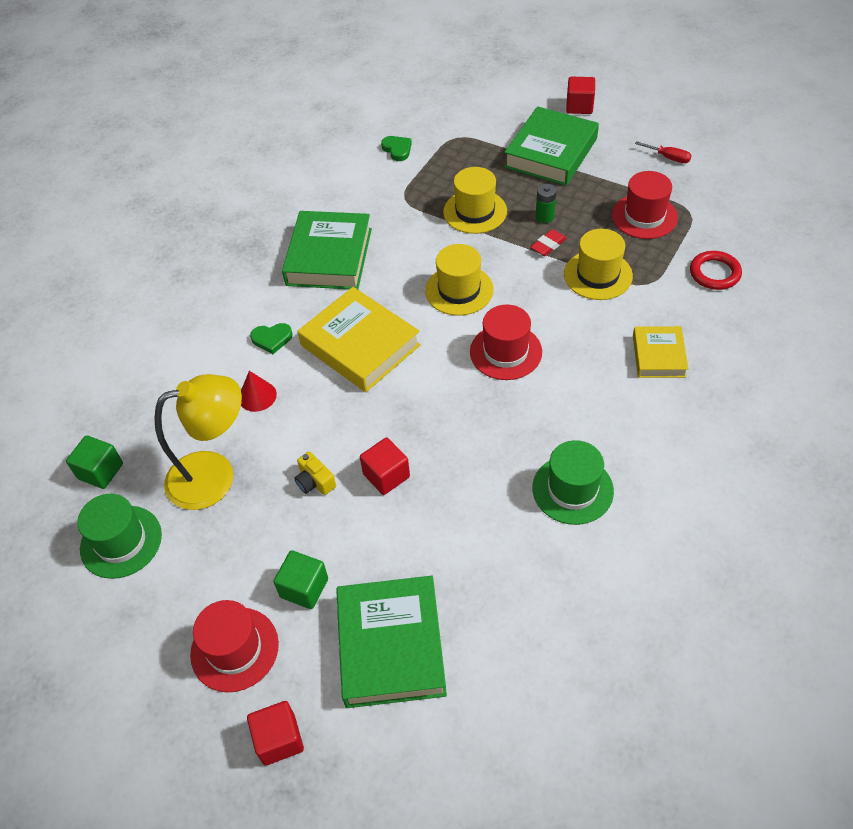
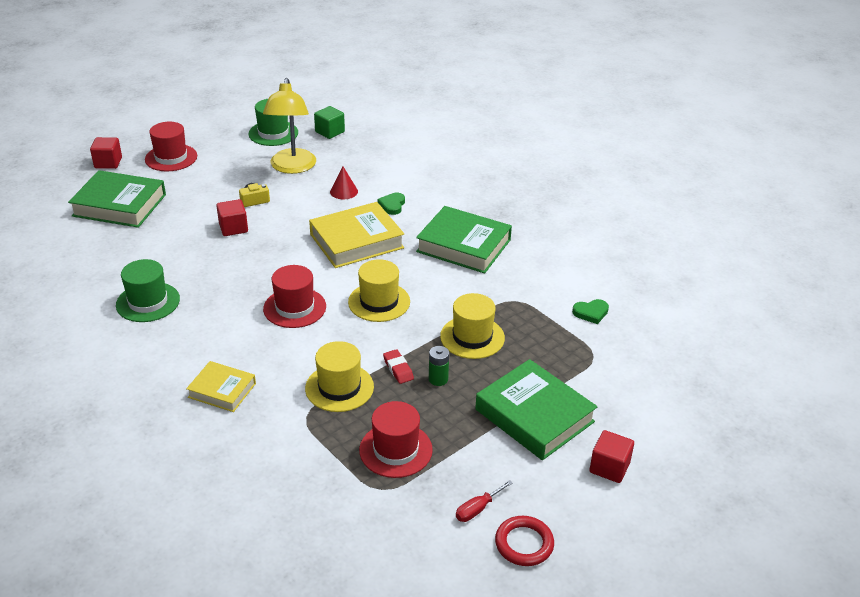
camera: 105 degrees right, 15 degrees down
(304, 588) = (184, 184): green cube -> none
(714, 273) = (285, 469): red ring -> red ring (524, 544)

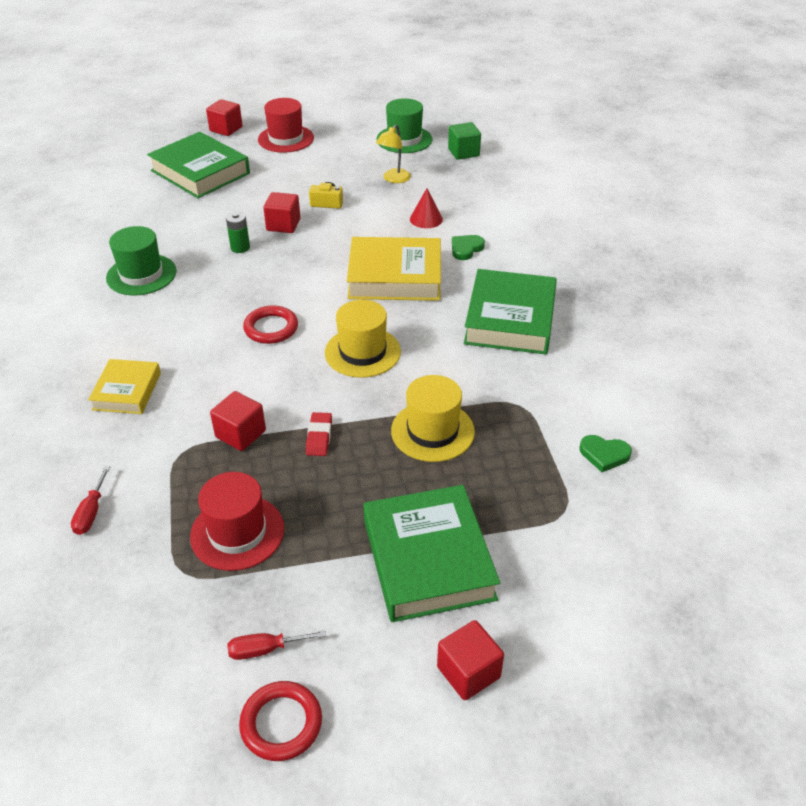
camera: 30 degrees right, 5 degrees up
(222, 390) = (127, 391): yellow book -> yellow book turned 45 degrees clockwise
(276, 480) = (91, 512): none -> red screwdriver
(292, 167) = (393, 179): yellow lamp -> yellow lamp, size x0.52
(294, 308) = (271, 328): red hat -> red ring
(339, 387) = (240, 434): yellow hat -> red cube
(438, 379) = (353, 467): green battery -> green battery (240, 247)
(463, 246) = (510, 319): green book -> green book turned 45 degrees clockwise

